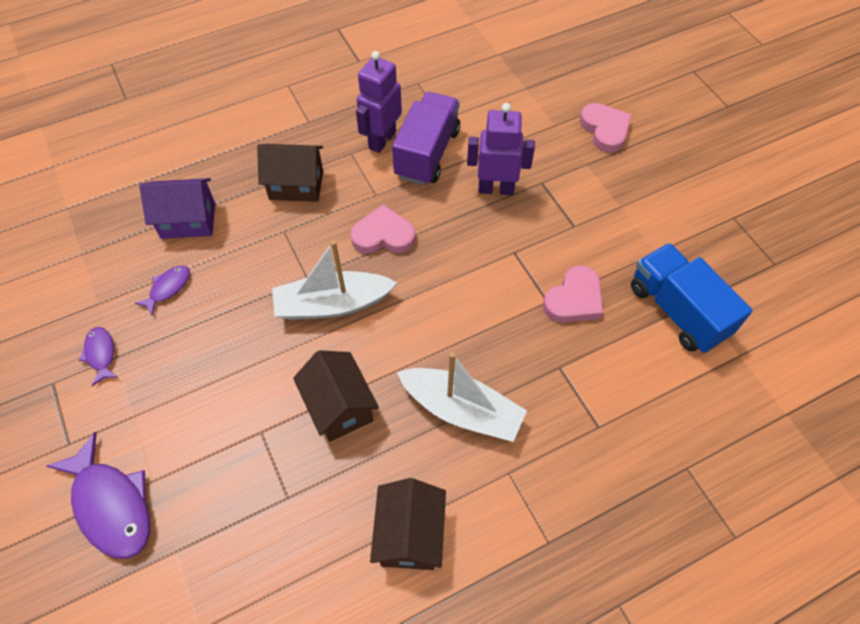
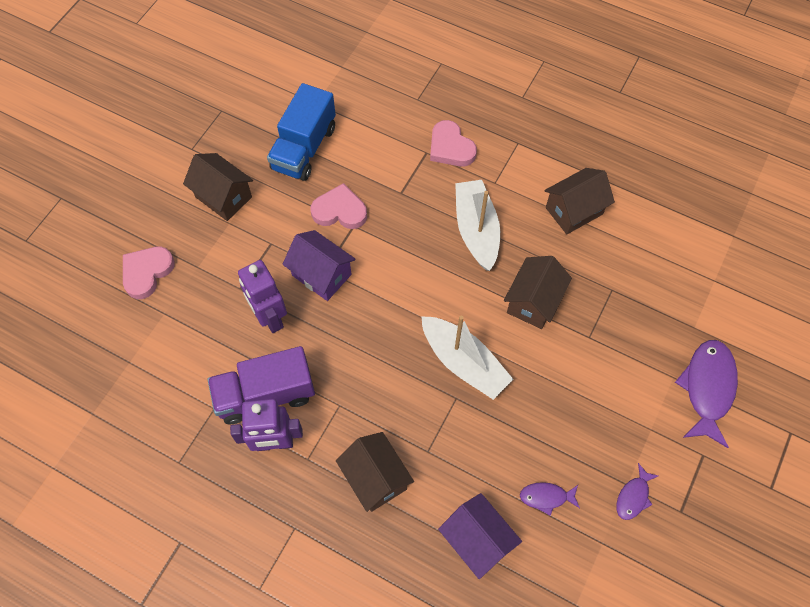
camera: 125 degrees left, 5 degrees up
(383, 235) = (376, 370): pink heart -> pink heart (450, 147)
(510, 246) = (321, 275): none -> purple house
(654, 215) = (223, 197): none -> brown house

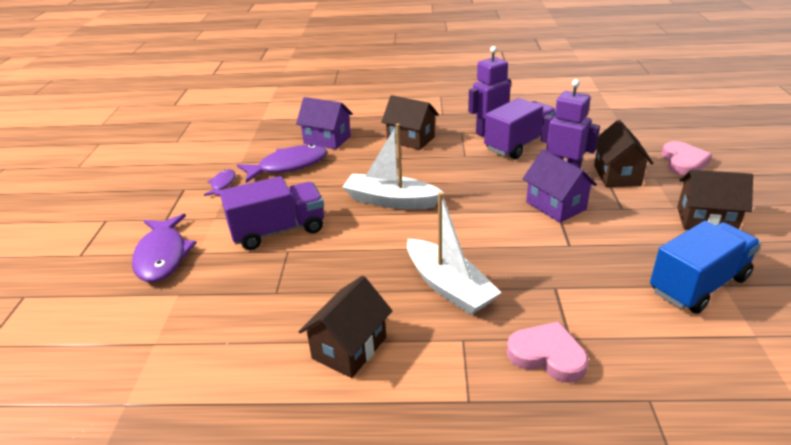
camera: 155 degrees right, 30 degrees down
(304, 148) = (698, 285): blue truck -> blue truck turned 60 degrees clockwise
(321, 275) = (555, 206): purple house -> purple house turned 45 degrees clockwise
(340, 211) = (595, 250): pink heart -> none
(533, 302) = (353, 255): brown house -> brown house (617, 175)
(546, 497) = (288, 166): purple fish -> purple fish, size x1.95
(590, 371) = (278, 231): none -> purple truck

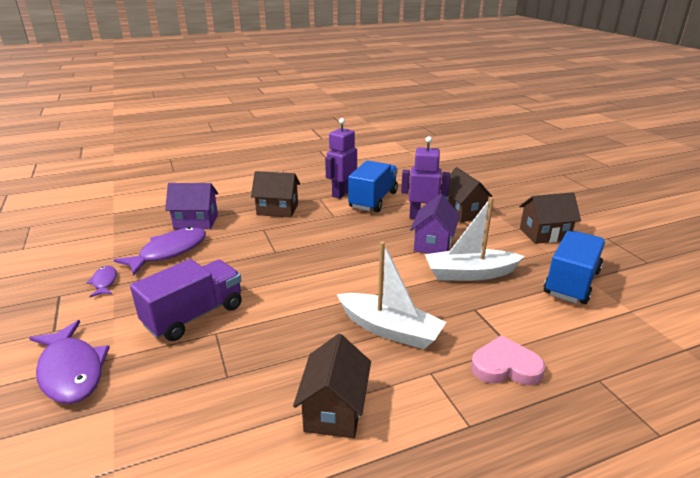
camera: 25 degrees left, 5 degrees down
(390, 201) = (291, 266): white boat -> white boat (469, 273)
(519, 144) = (373, 200): purple truck -> blue truck
(555, 206) = (433, 244): purple house -> purple house turned 75 degrees clockwise
(683, 162) = (502, 195): pink heart -> none

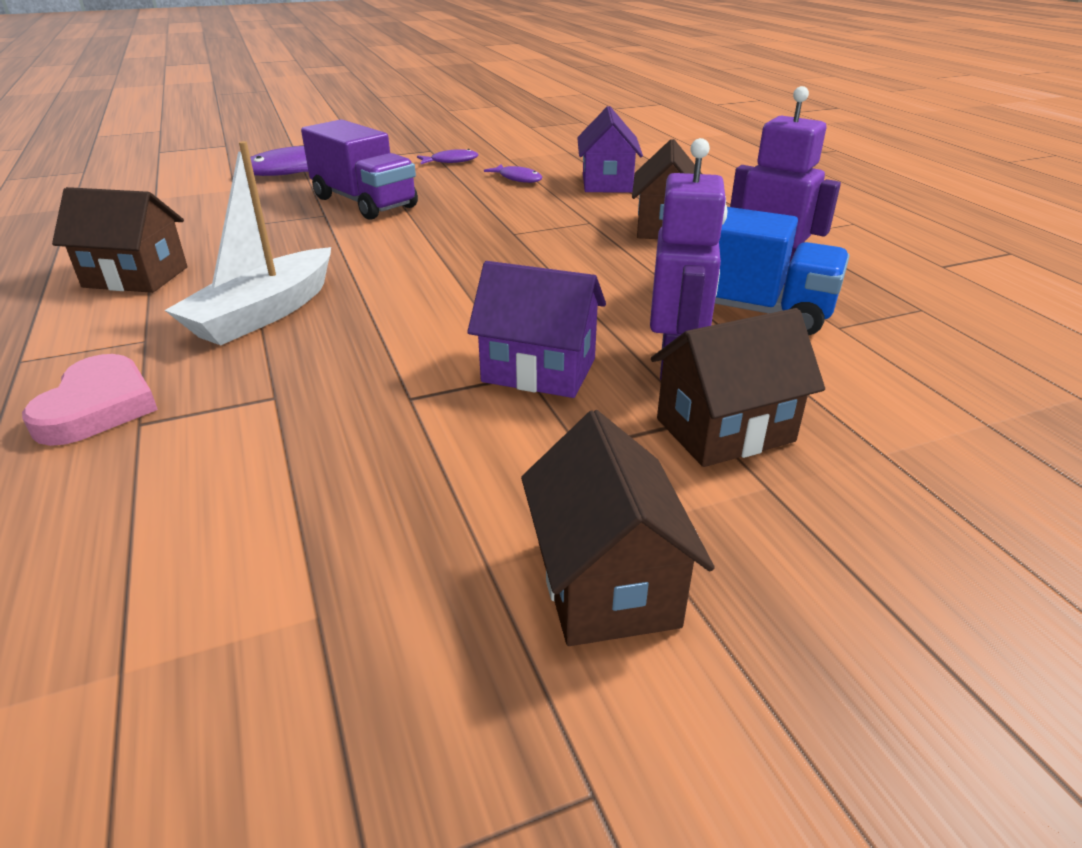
camera: 90 degrees right, 5 degrees up
(169, 252) = (518, 178): purple fish -> purple fish, size x0.51
(469, 273) = (402, 405): white boat -> none
(571, 282) = (308, 571): blue truck -> none

